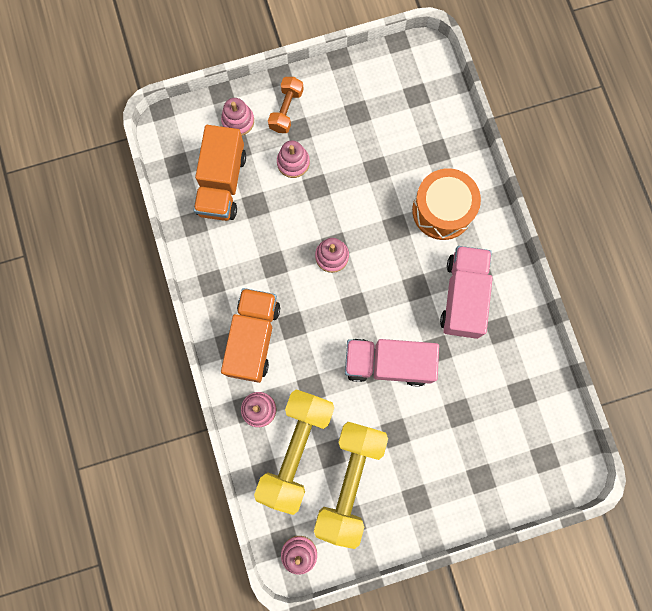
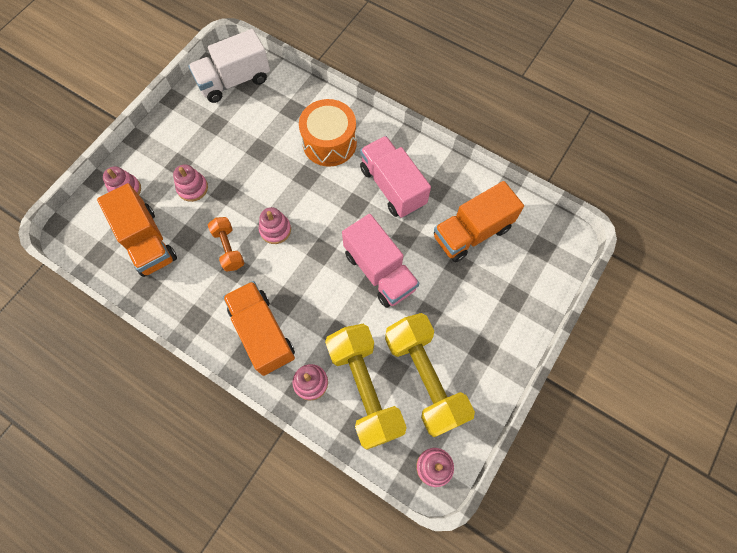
camera: 40 degrees left, 10 degrees down
(286, 110) = (158, 157): orange dumbbell -> orange dumbbell (228, 248)
(388, 363) = (379, 271): pink truck -> pink truck turned 90 degrees counterclockwise
(407, 81) = (234, 81): none -> white truck
(495, 394) = (472, 232): none -> orange truck

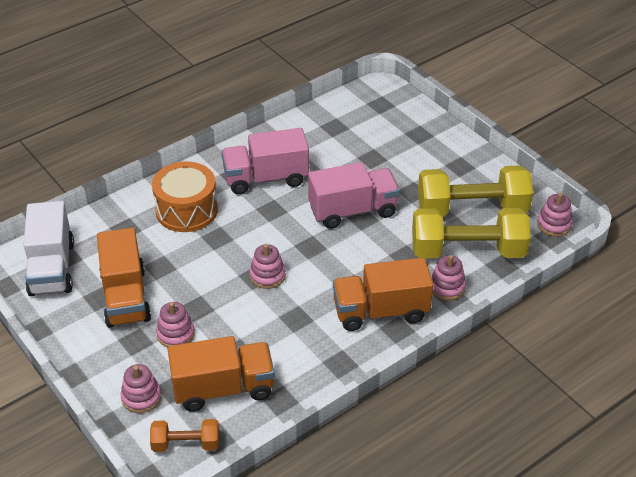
camera: 70 degrees left, 25 degrees down
(228, 248) = (270, 318): orange dumbbell -> orange dumbbell (186, 444)
(472, 232) = (343, 141): orange truck -> orange truck (125, 297)

